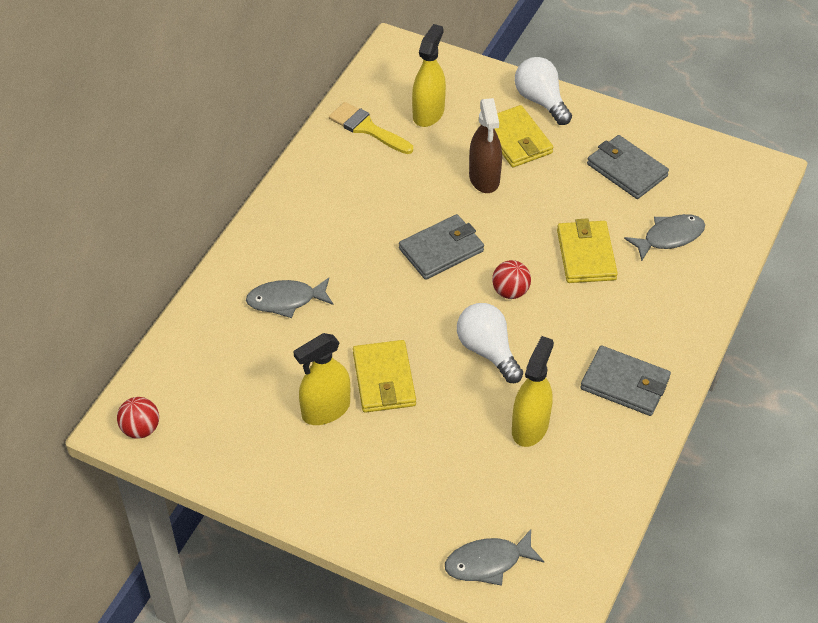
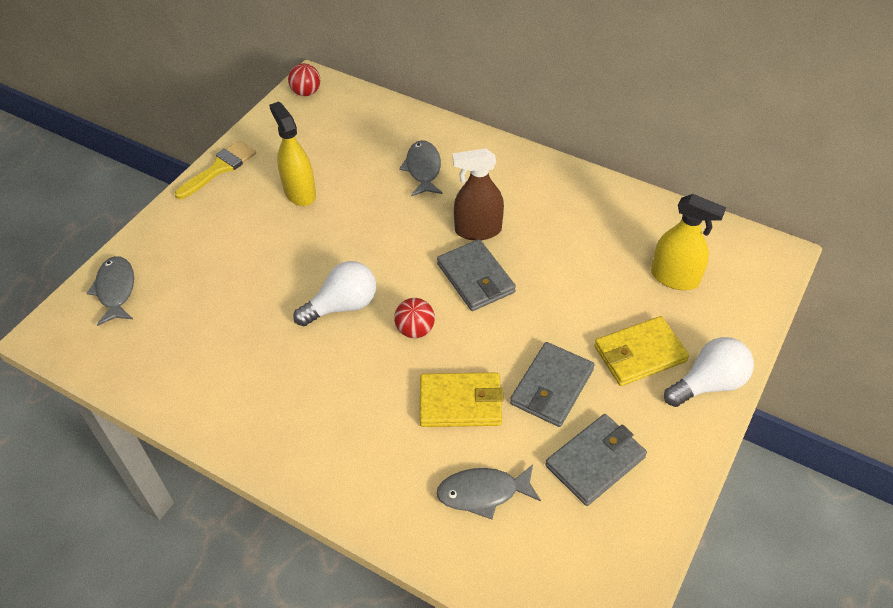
camera: 95 degrees right, 0 degrees up
(367, 128) = (646, 227): yellow brush -> yellow brush (220, 168)
(384, 379) = (324, 230): yellow wallet -> none
(484, 178) = (577, 320): brown spray bottle -> brown spray bottle (478, 230)
(530, 427) = (246, 332): yellow spray bottle -> none
(625, 384) = (279, 417): grey wallet -> grey wallet (552, 387)
(669, 237) = (483, 493): grey fish -> grey fish turned 105 degrees clockwise

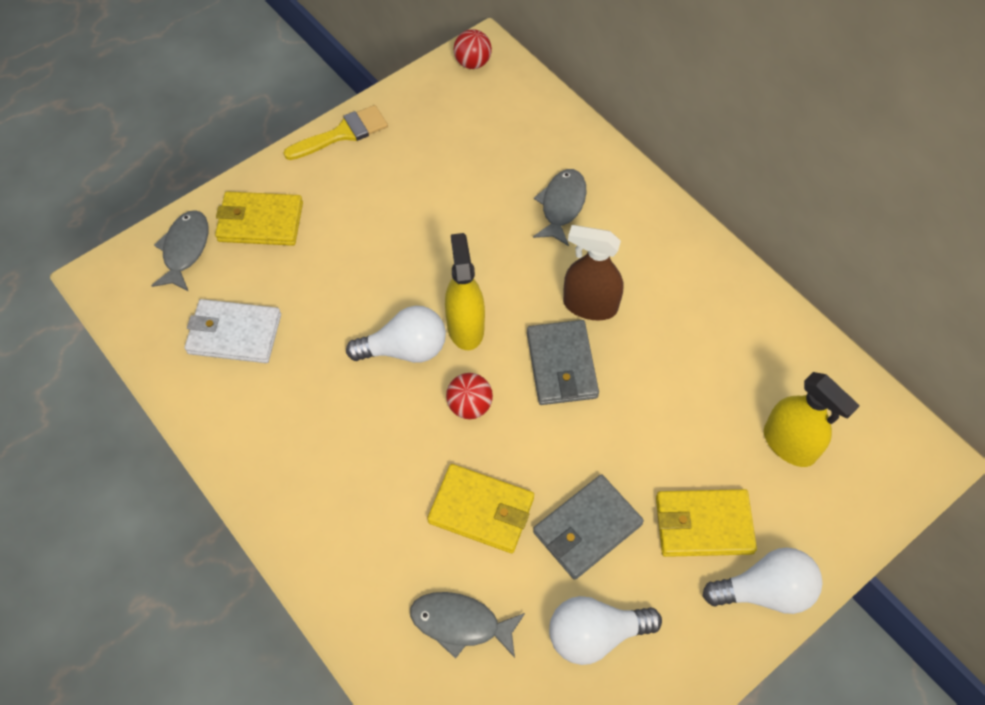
camera: 20 degrees right, 10 degrees up
(175, 250) = (260, 222): none -> yellow wallet
(188, 340) = (234, 334): none -> white wallet
(299, 193) = (415, 192): yellow spray bottle -> yellow spray bottle (465, 327)
(595, 461) = (595, 634): grey wallet -> white light bulb

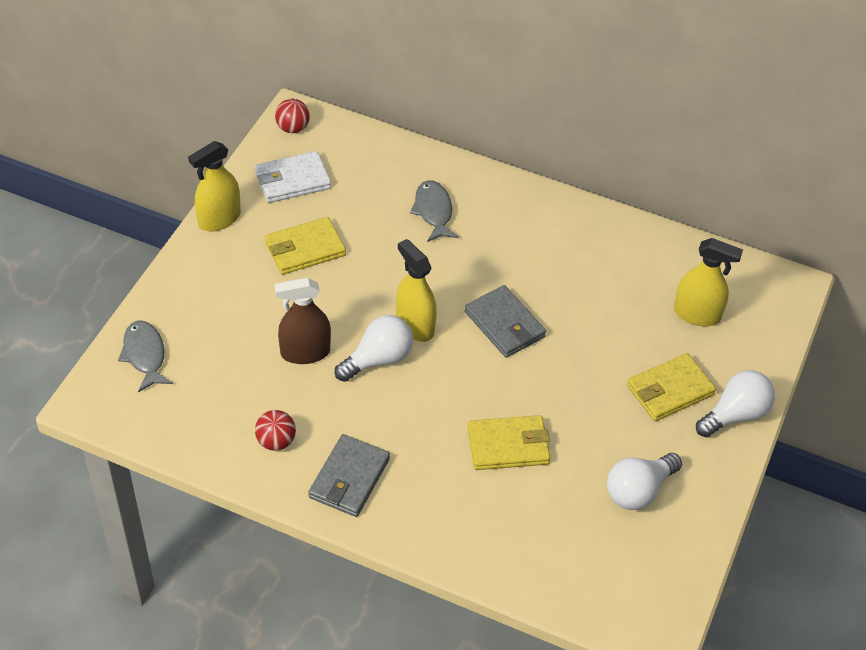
camera: 30 degrees left, 10 degrees down
(234, 334) = (232, 401): white wallet -> white wallet (292, 180)
(260, 222) = (195, 311): yellow wallet -> yellow wallet (305, 249)
(343, 133) = (219, 219): yellow brush -> yellow spray bottle
(460, 623) = (541, 525): grey fish -> none
(469, 406) = (454, 379): red ball -> red ball (276, 441)
(587, 528) = (591, 426): grey wallet -> grey wallet (349, 478)
(590, 305) = (499, 275): brown spray bottle -> brown spray bottle (305, 352)

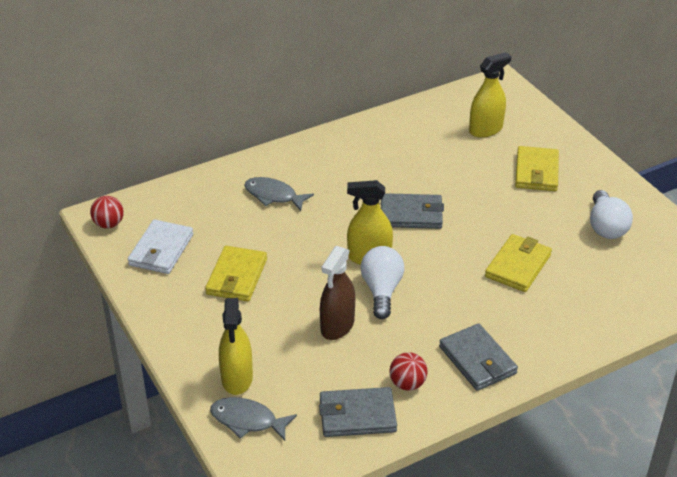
camera: 50 degrees left, 10 degrees down
(209, 426) = (357, 415): none -> grey wallet
(219, 219) = (154, 309): yellow spray bottle -> yellow spray bottle (237, 378)
(735, 414) = (580, 156): white light bulb -> none

